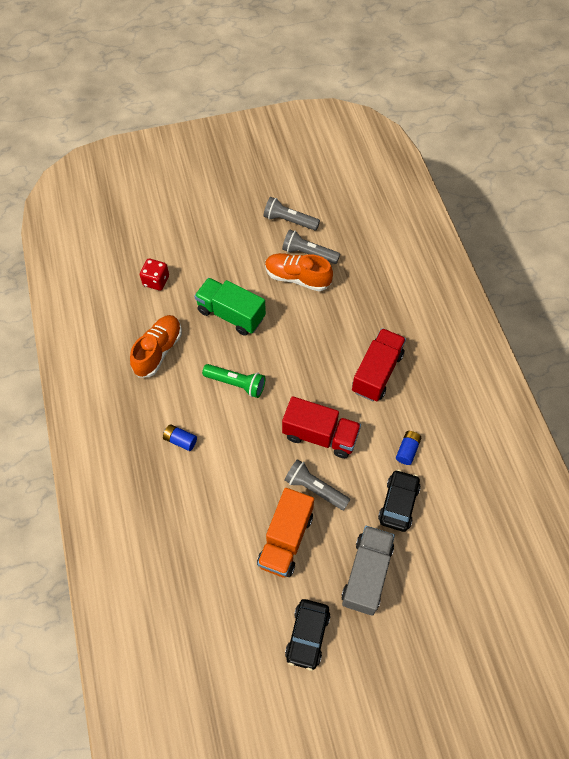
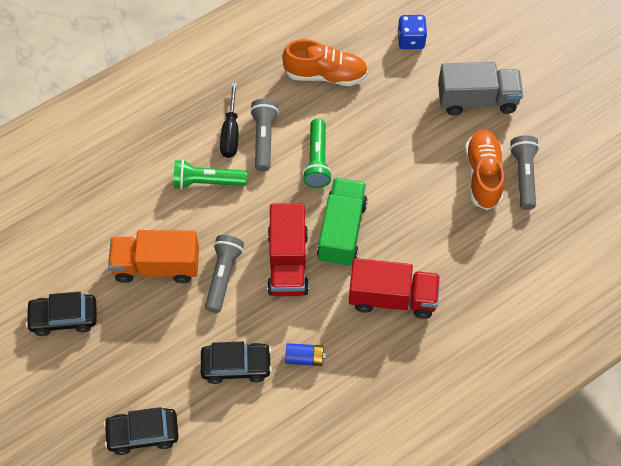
camera: 70 degrees right, 0 degrees up
(156, 281) = (411, 40): red dice -> blue dice
(180, 440) = (231, 132): blue battery -> black screwdriver
(220, 474) = (207, 181): none -> green flashlight
(231, 314) = (402, 125): green truck -> green truck (342, 231)
(289, 221) = (561, 141): grey flashlight -> grey flashlight (264, 139)
(366, 574) = (144, 356): grey truck -> grey truck (477, 100)
(436, 596) = (143, 433): none -> black car

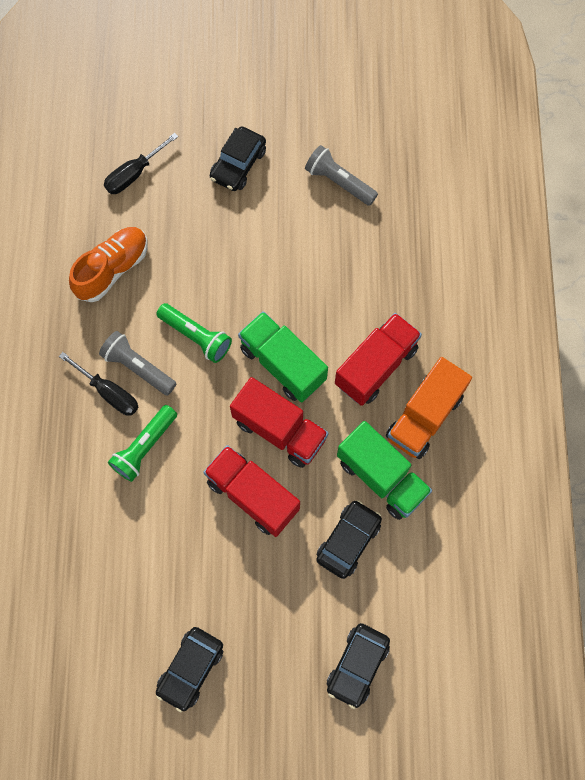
camera: 55 degrees left, 10 degrees up
(157, 266) = (199, 548): orange truck -> orange truck (424, 416)
(223, 276) = (252, 495): grey flashlight -> red truck
(305, 358) = (381, 477): blue battery -> green truck
(411, 40) = (134, 173): blue dice -> black screwdriver
(477, 100) = (238, 164): grey truck -> black car
(483, 175) = (314, 213): orange shoe -> none

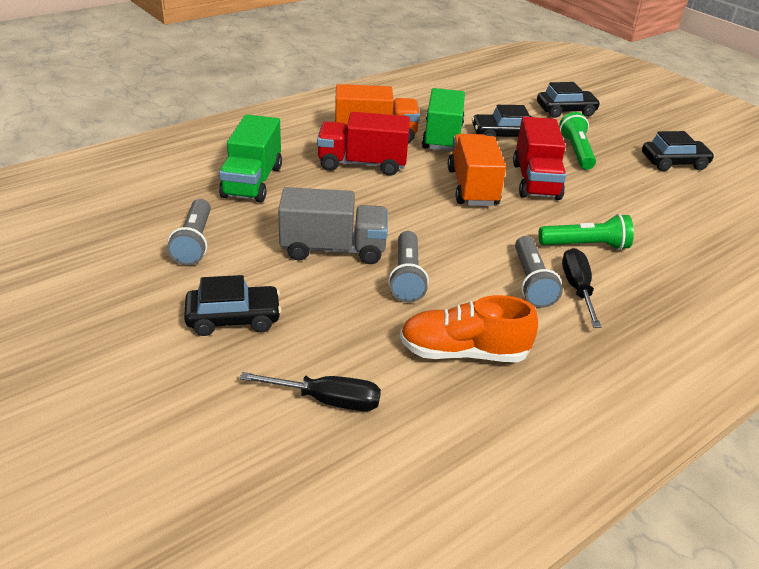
camera: 130 degrees left, 35 degrees down
(196, 337) = (457, 261): green flashlight -> green flashlight (576, 151)
(204, 289) = (406, 277): none -> grey flashlight
(269, 264) = (333, 249): none -> grey truck
(279, 430) = (472, 187): red truck -> orange truck
(283, 364) = (418, 205): green truck -> green truck (252, 182)

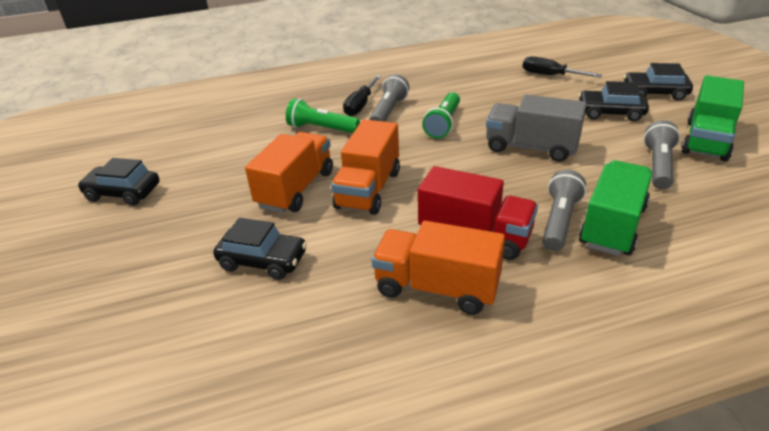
camera: 155 degrees left, 0 degrees up
(406, 277) = (478, 123): grey flashlight -> grey flashlight (559, 221)
(442, 137) = (345, 269): green truck -> green truck (706, 140)
(463, 352) = (463, 85): orange shoe -> none
(535, 181) = (296, 189): red truck -> orange truck
(566, 111) = (116, 300): black car -> black car (654, 93)
(576, 151) = (205, 221): green flashlight -> green flashlight (443, 124)

